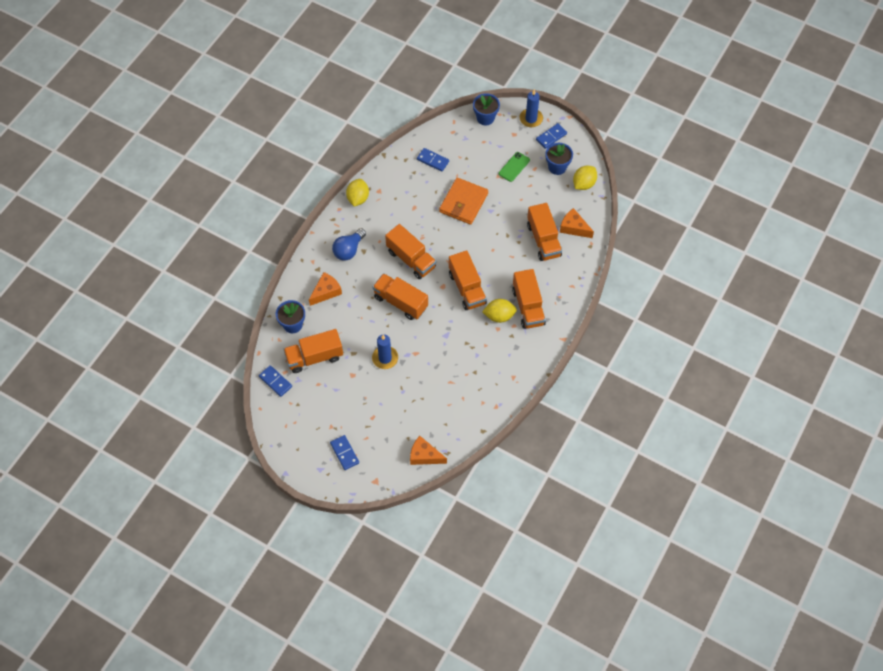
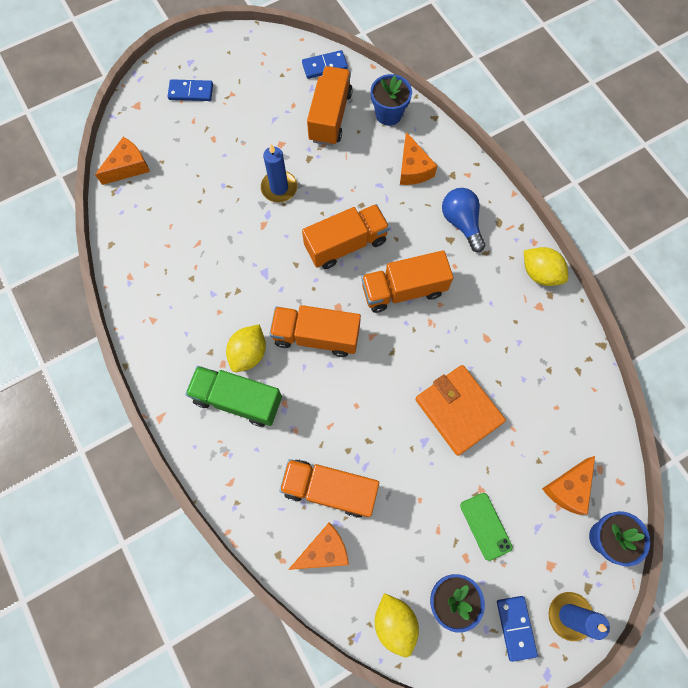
camera: 120 degrees right, 10 degrees up
(433, 160) = (558, 408): blue domino -> none
(471, 141) = (568, 488): none -> orange cheese
(528, 307) = (238, 400): orange truck -> green truck

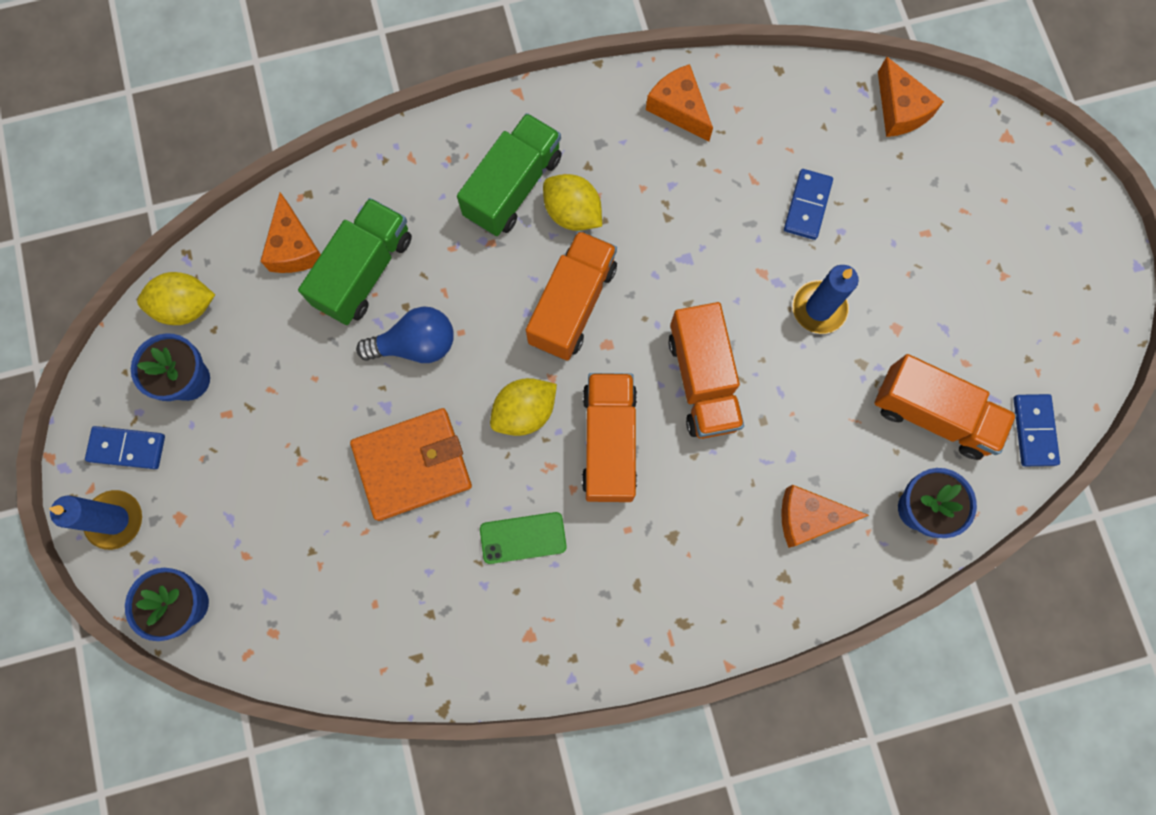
camera: 105 degrees right, 5 degrees up
(191, 92) = (1018, 217): blue domino -> blue domino (807, 206)
(329, 489) = (364, 271): orange truck -> green truck
(461, 223) = (696, 563): blue light bulb -> blue light bulb (416, 345)
(485, 526) = (254, 451): green phone -> green phone (523, 538)
(540, 273) = (581, 657): yellow lemon -> yellow lemon (524, 412)
(568, 488) = (263, 578): orange cheese -> orange cheese (678, 108)

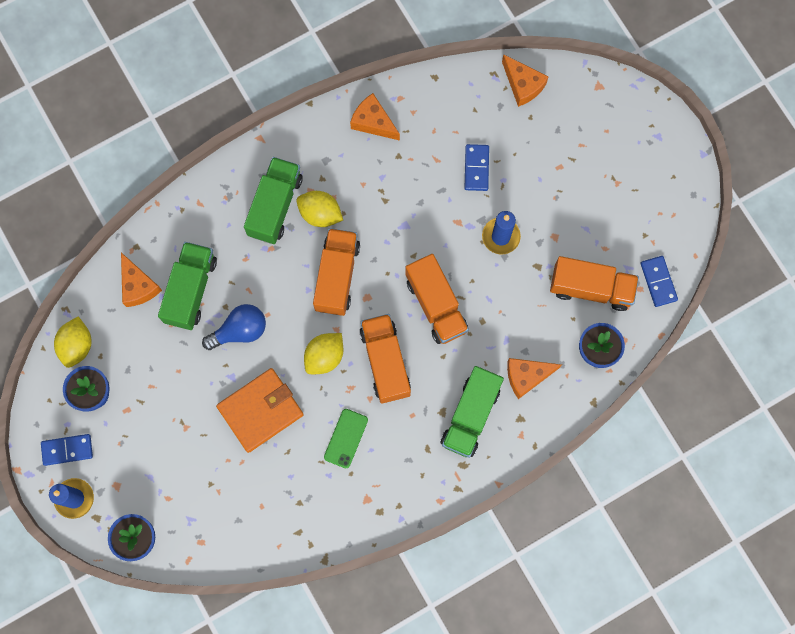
camera: 15 degrees left, 0 degrees up
(186, 307) = (77, 345): yellow lemon -> yellow lemon turned 60 degrees counterclockwise
(523, 538) = (346, 438): green phone -> green phone turned 45 degrees counterclockwise
(712, 553) = (470, 416): none -> green truck

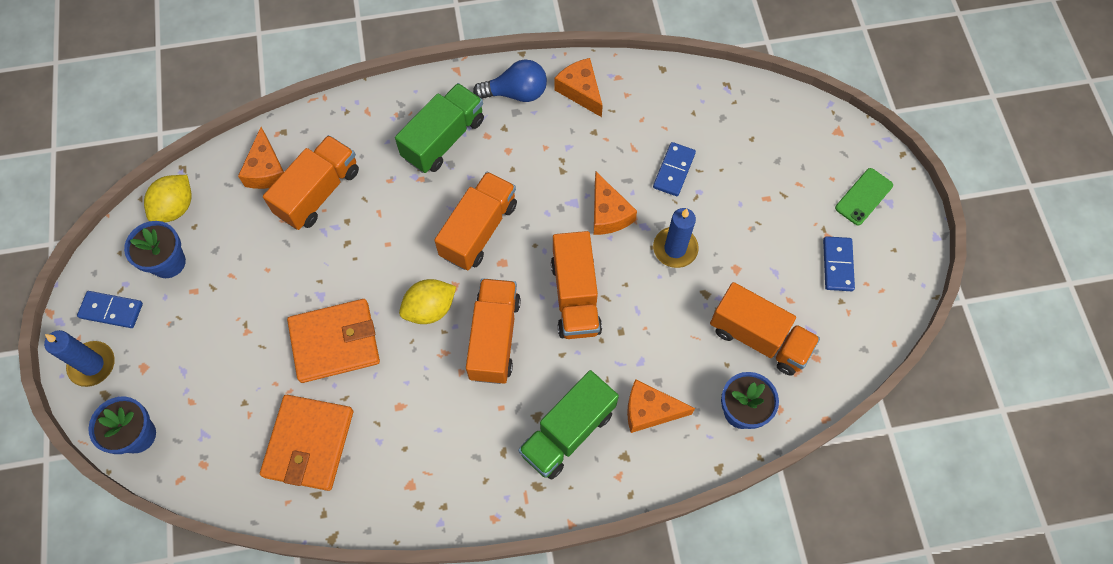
camera: 20 degrees right, 10 degrees down
(190, 290) = (318, 192): green truck -> orange truck
(240, 331) = (351, 250): blue light bulb -> blue light bulb (516, 93)
(276, 496) = (309, 443): none -> orange wallet
(320, 214) = (487, 162): yellow lemon -> none
(346, 438) = (415, 406): green phone -> green phone (863, 197)
(523, 85) = (755, 105): orange cheese -> orange cheese (608, 213)
(658, 282) = (841, 357): blue domino -> blue domino (837, 265)

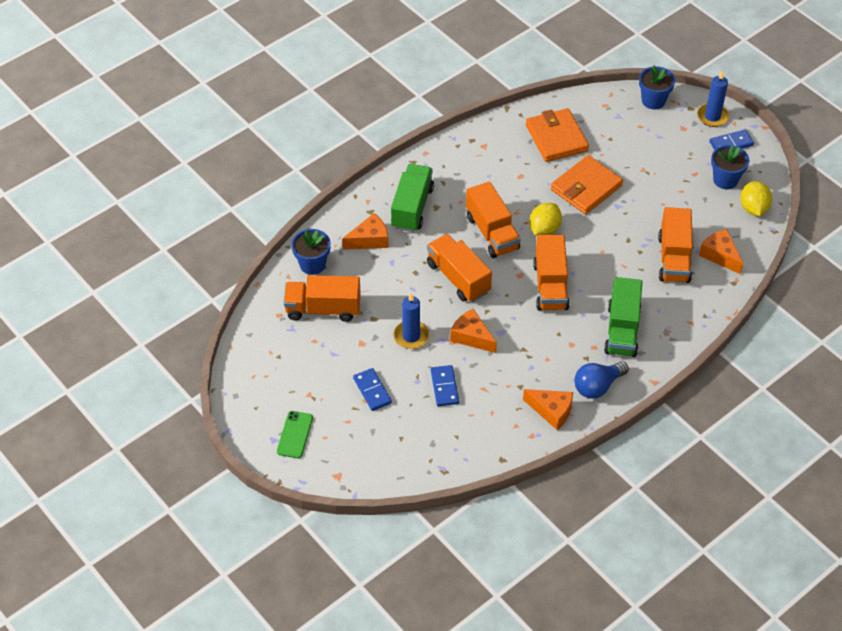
camera: 150 degrees right, 15 degrees down
(837, 265) = (292, 378): blue domino -> blue domino (372, 390)

